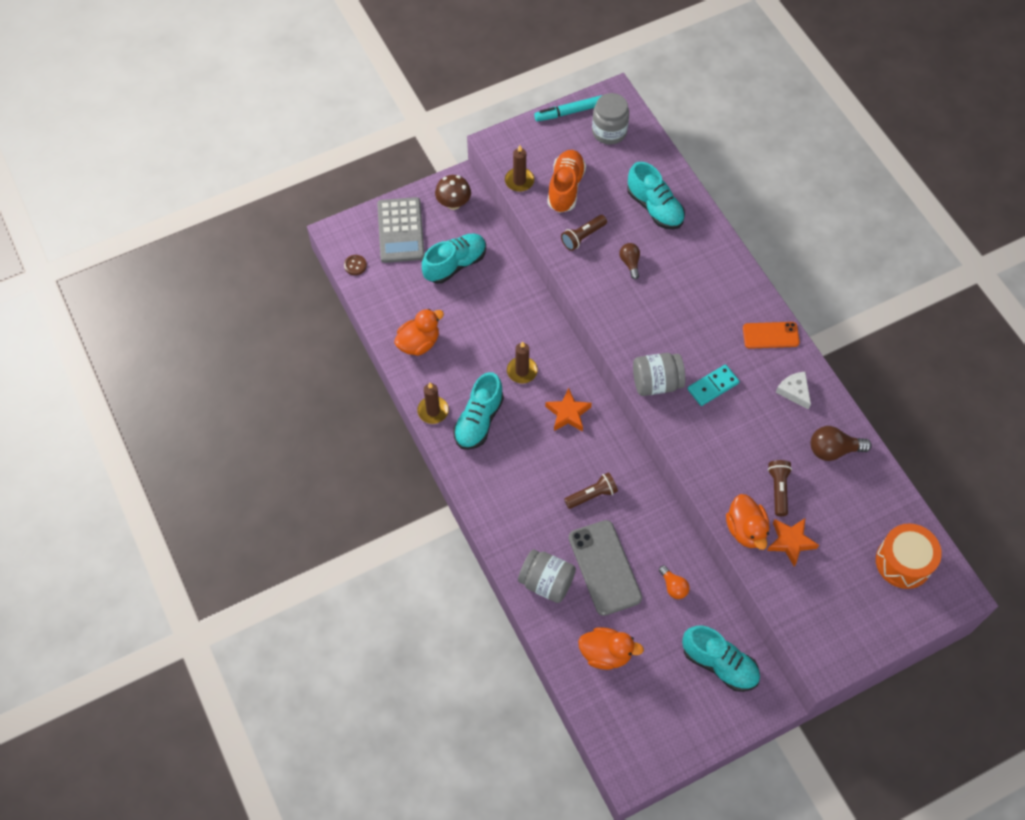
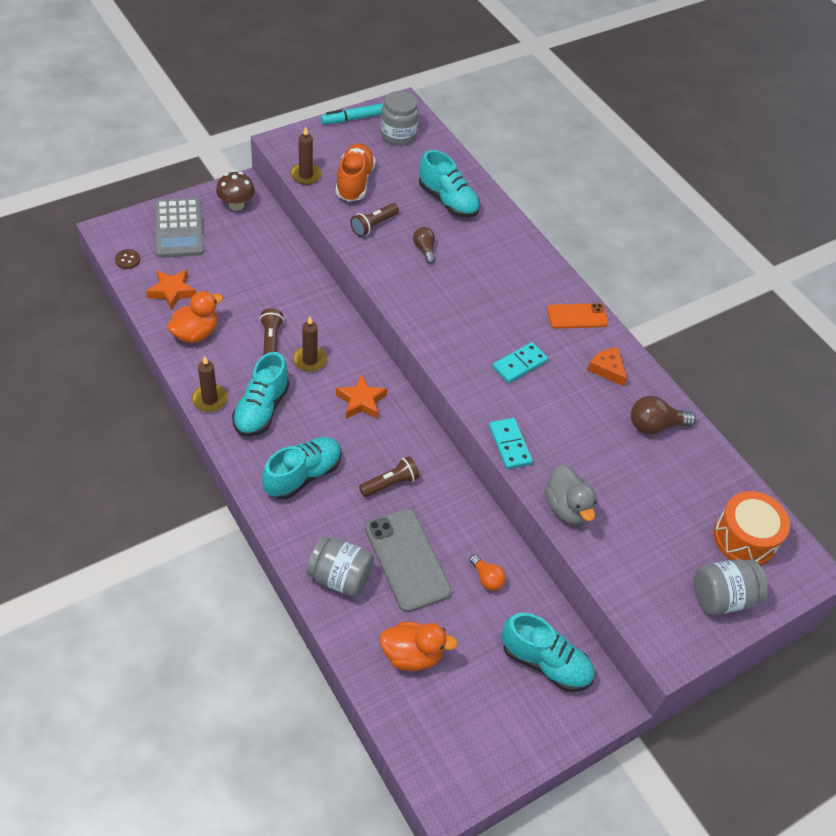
camera: 10 degrees left, 10 degrees down
(455, 264) = (237, 260): turquoise shoe -> turquoise shoe (303, 475)
(656, 383) = (458, 361): grey jar -> grey jar (722, 597)
(698, 468) = (509, 445): none -> turquoise domino
(746, 530) = (567, 508): orange duck -> grey duck
(778, 489) = (599, 466): brown flashlight -> brown flashlight (271, 340)
(790, 542) = (618, 519): orange star -> orange star (172, 292)
(794, 391) = (607, 369): white cheese -> orange cheese

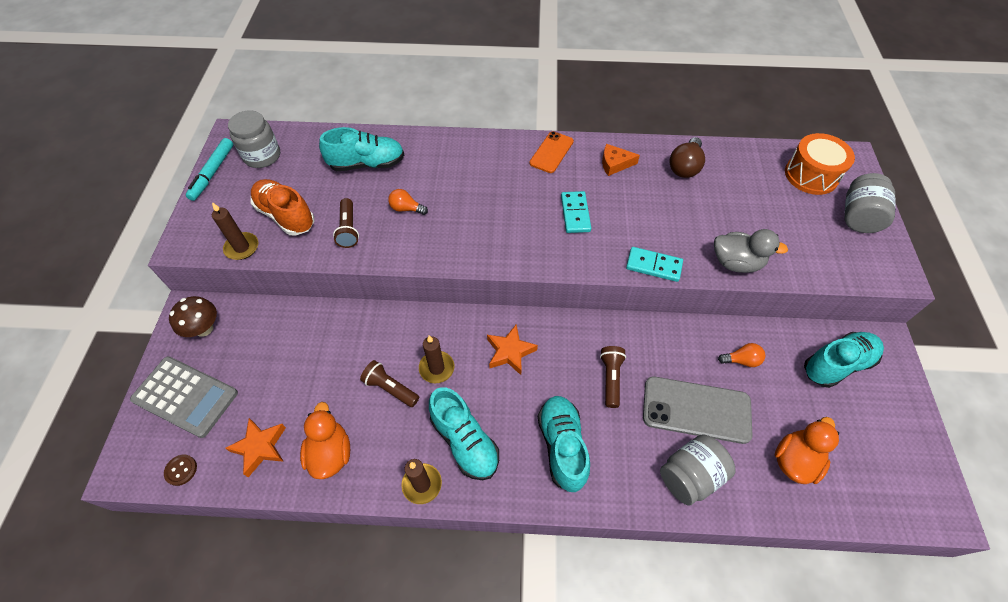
camera: 50 degrees left, 5 degrees up
(424, 249) = (406, 209): brown light bulb -> orange light bulb

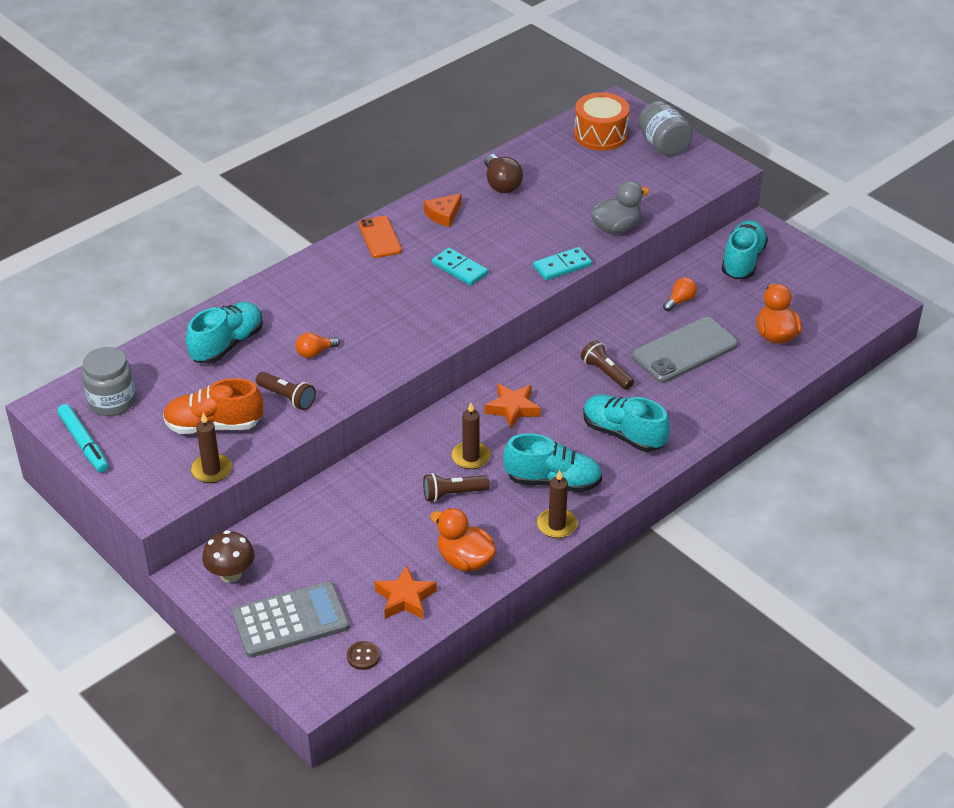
camera: 45 degrees left, 15 degrees down
(690, 476) = (723, 390): grey jar -> none

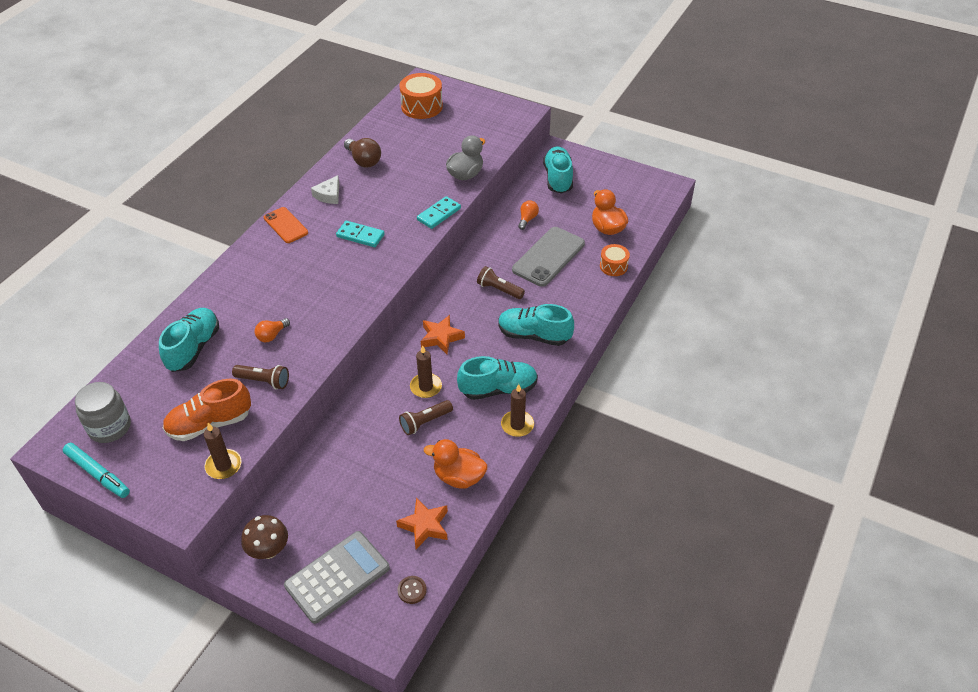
camera: 20 degrees left, 5 degrees up
(443, 215) = (329, 195): orange cheese -> white cheese
(663, 145) = (471, 104): grey jar -> none
(761, 381) = (613, 266): none -> orange drum

